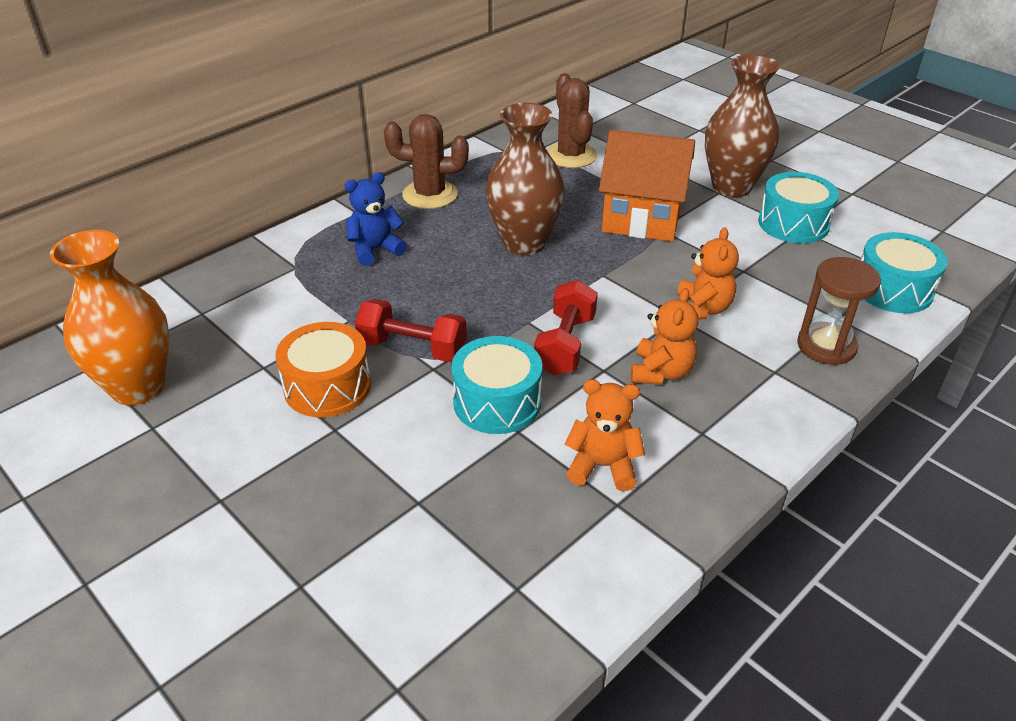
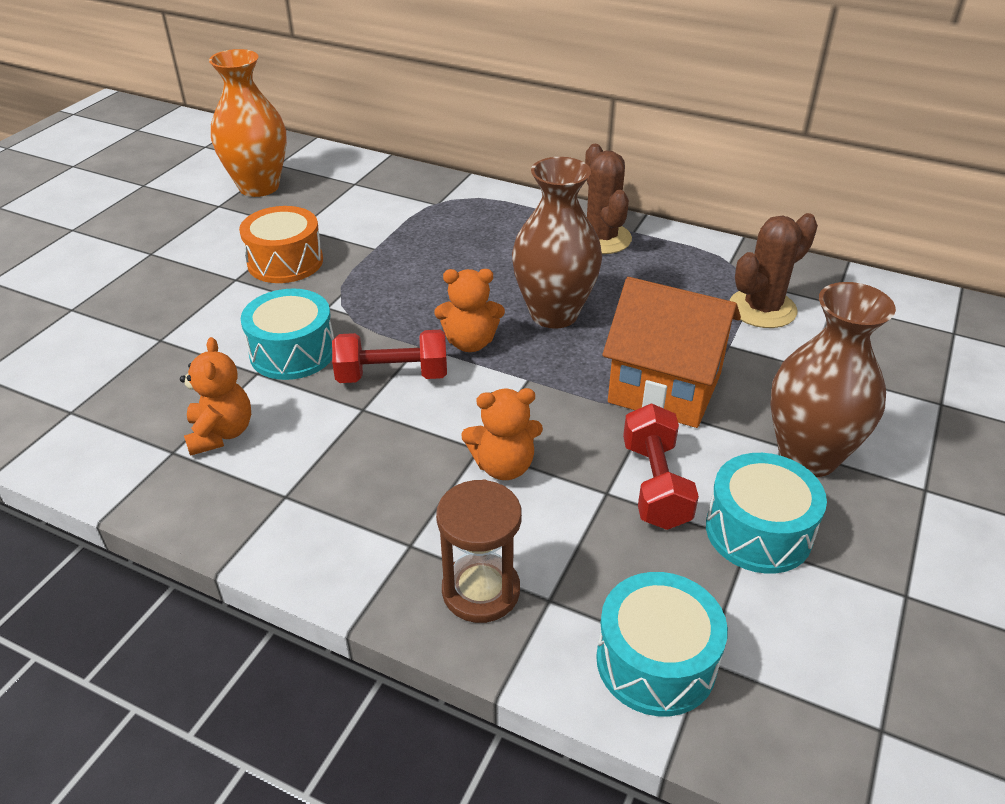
camera: 70 degrees right, 0 degrees up
(375, 250) = (486, 234): blue teddy bear -> none
(412, 348) = (350, 289): red dumbbell -> red dumbbell (655, 485)
(642, 218) = (665, 388): orange house -> orange house turned 60 degrees counterclockwise
(661, 372) = (373, 450): orange teddy bear -> orange teddy bear (470, 342)

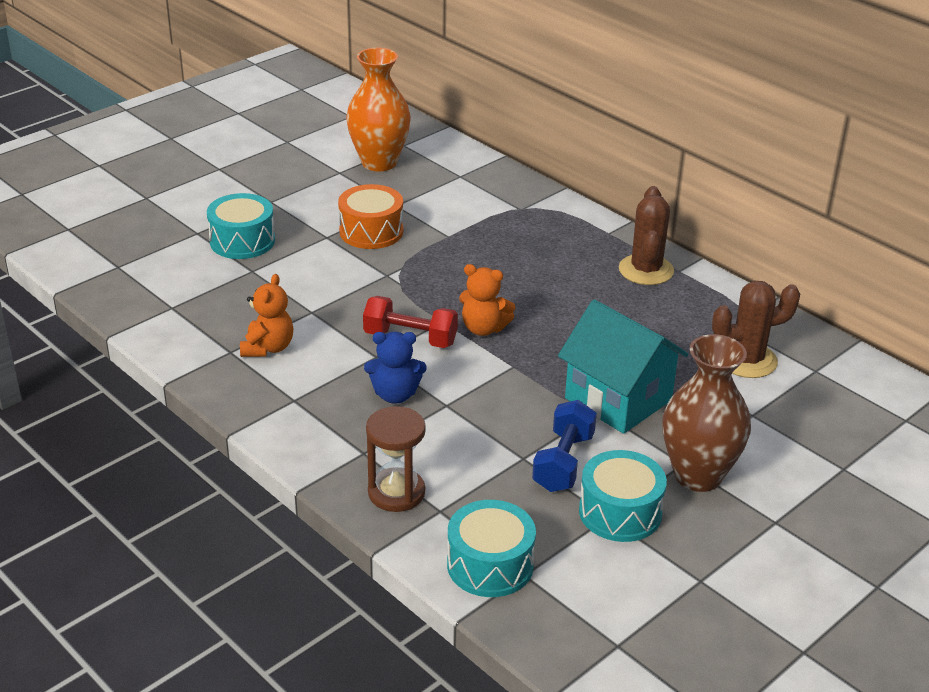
camera: 20 degrees right, 5 degrees down
(292, 352) = (344, 303): turquoise drum -> turquoise drum (242, 241)
(410, 452) = (395, 394): none -> blue teddy bear
(504, 466) = (458, 421): orange teddy bear -> none
(554, 314) = (565, 322): brown vase -> none
(655, 485) = (563, 462): red dumbbell -> blue dumbbell
(665, 388) = (618, 399): orange house -> turquoise house

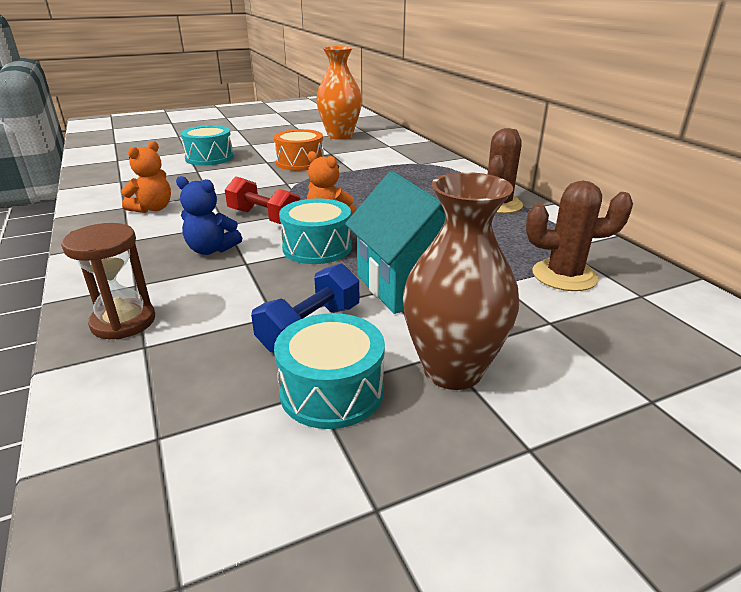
camera: 20 degrees right, 5 degrees down
(490, 565) = (132, 416): turquoise drum -> turquoise drum (317, 247)

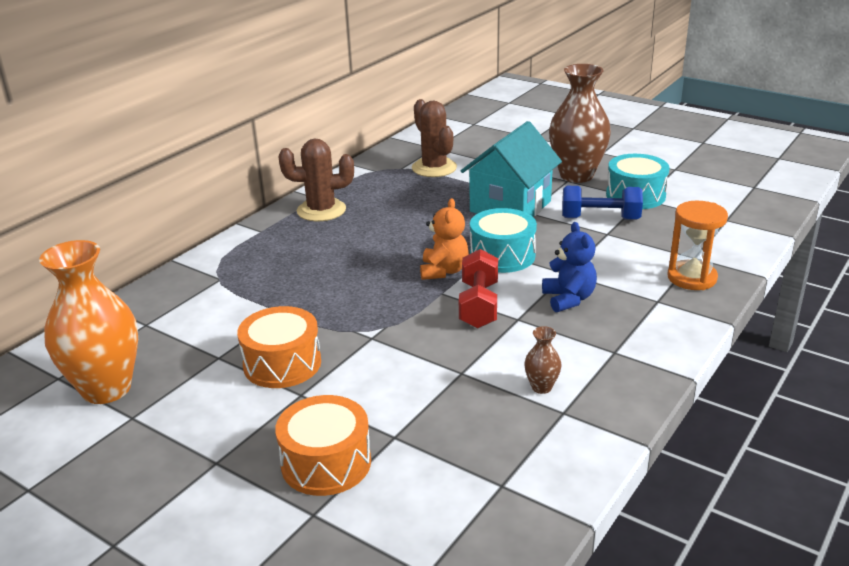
camera: 120 degrees left, 0 degrees up
(123, 322) = (692, 278): brown hourglass -> orange hourglass
(153, 209) = (541, 387): orange teddy bear -> brown vase
(209, 158) = (326, 463): turquoise drum -> orange drum

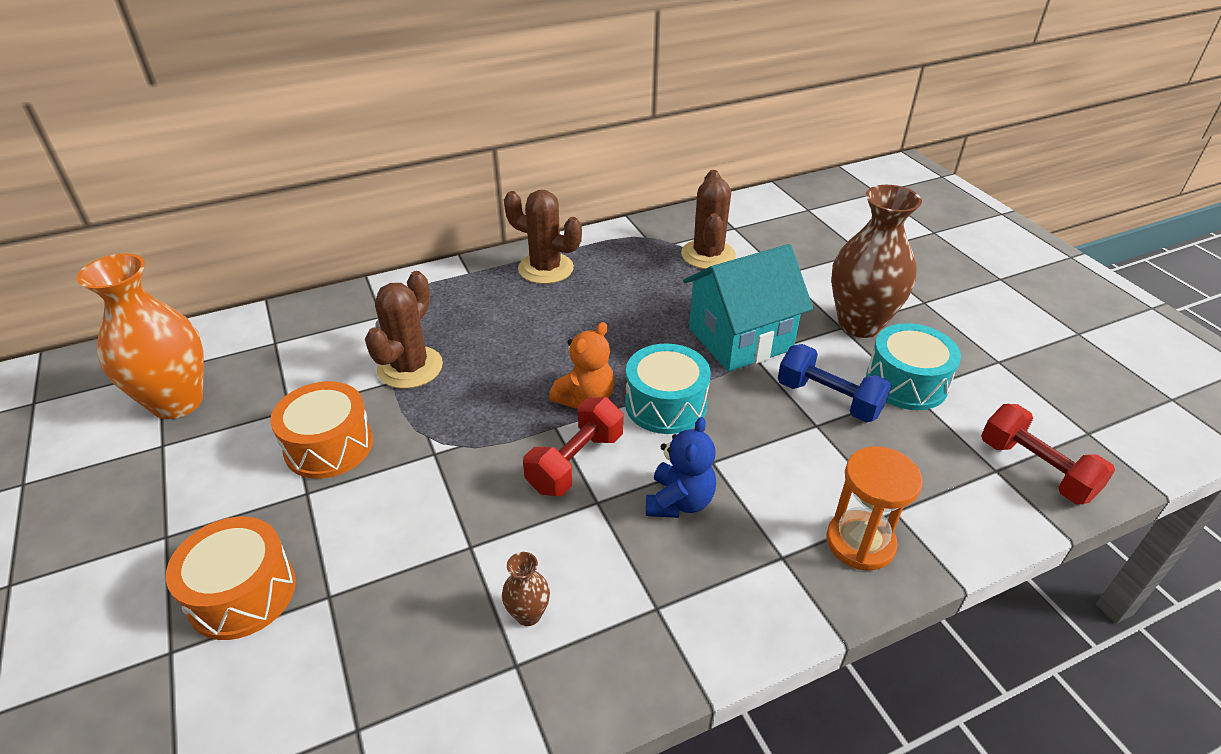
camera: 30 degrees right, 10 degrees up
(288, 299) = (410, 367): none -> brown cactus
(745, 212) = (1035, 469): none -> red dumbbell

